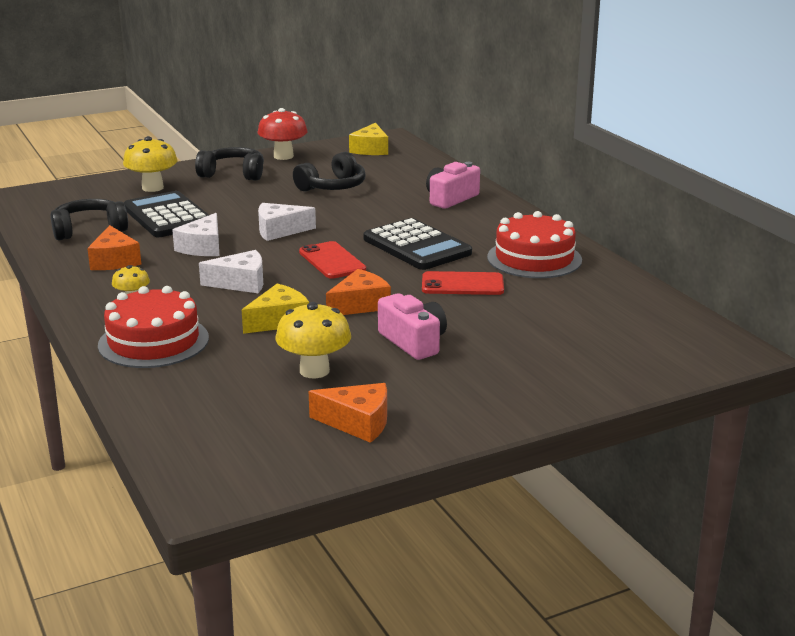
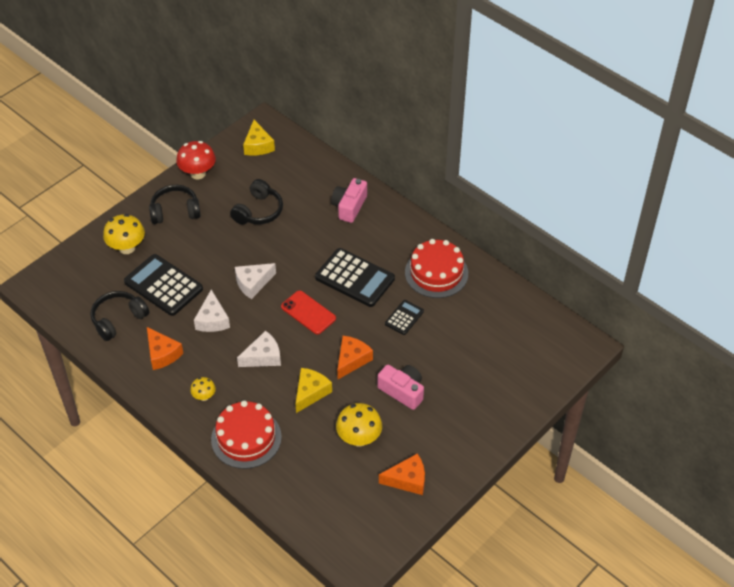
camera: 20 degrees left, 25 degrees up
(462, 284) = (404, 317): red phone -> black calculator

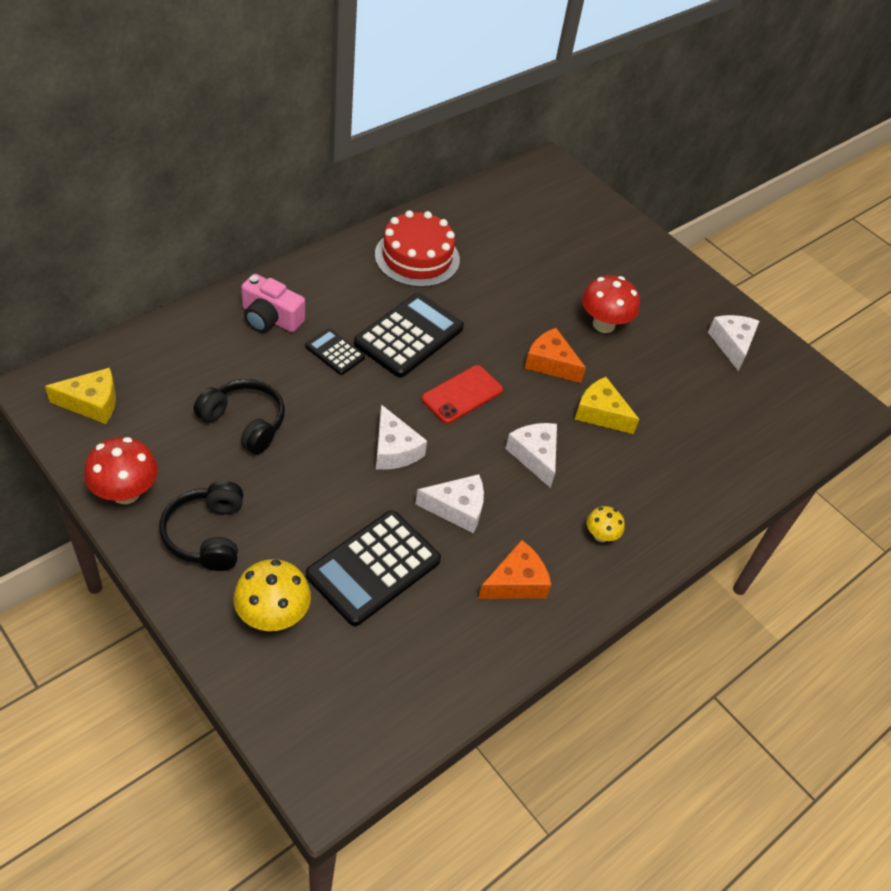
camera: 90 degrees left, 0 degrees up
(118, 319) = (435, 640): black headphones -> none
(246, 438) = (673, 494): red cake -> none
(359, 438) = (674, 377): yellow mushroom -> none
(402, 391) = (603, 324): pink camera -> red mushroom
(404, 317) = (486, 301): black calculator -> black calculator (335, 352)
(407, 480) = (732, 344): orange cheese -> white cheese

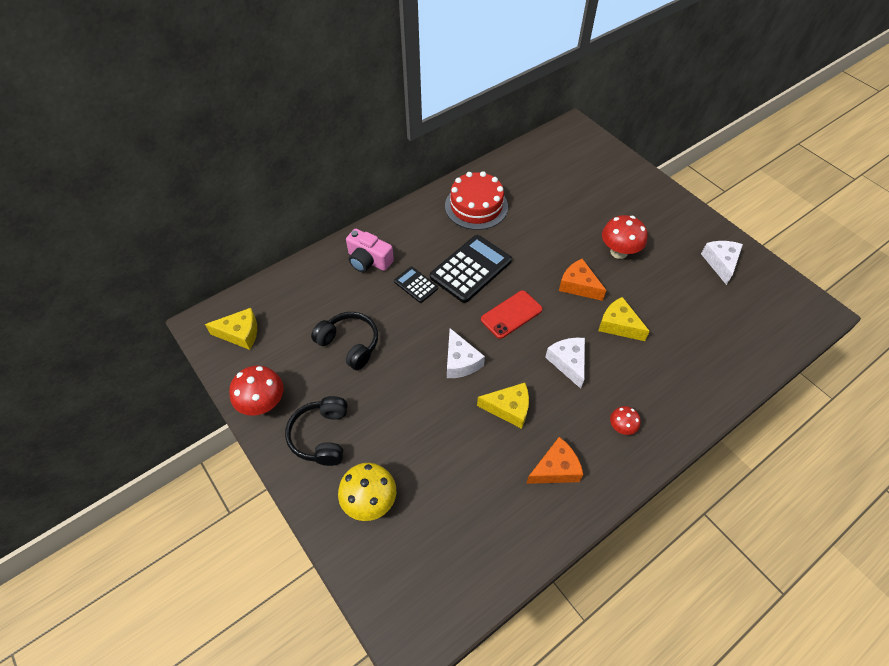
camera: 10 degrees right, 5 degrees up
(373, 568) = (445, 459): black calculator -> none
(457, 508) = (509, 408): white cheese -> yellow cheese
(601, 535) = (621, 427): yellow mushroom -> red mushroom

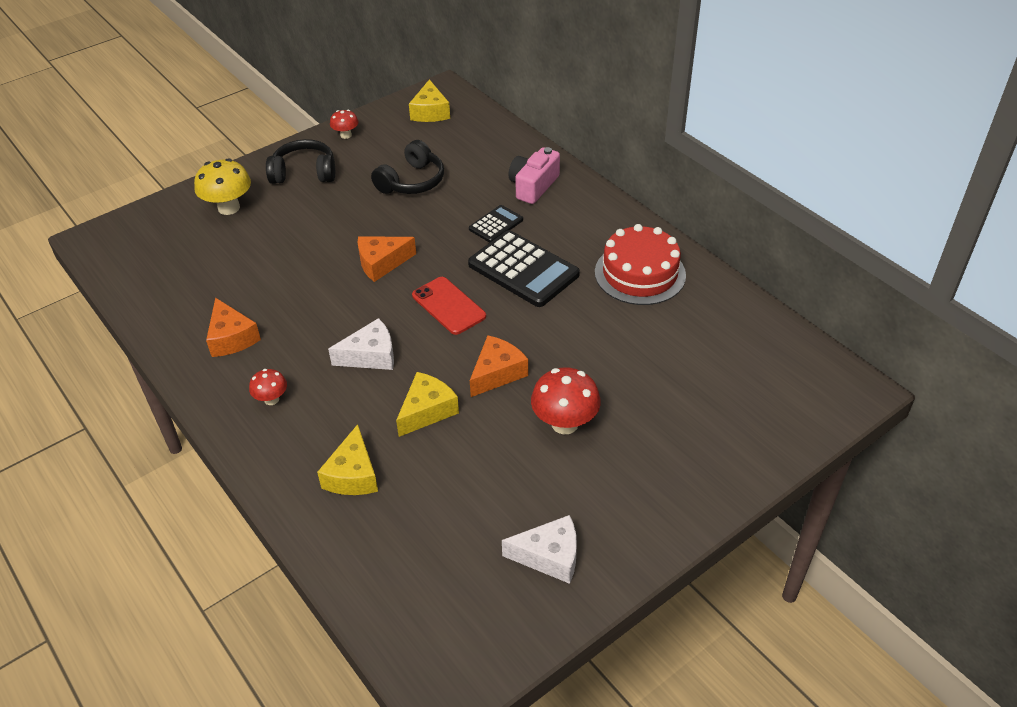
camera: 90 degrees right, 10 degrees down
(263, 404) = (346, 135): red mushroom -> red mushroom, size x0.56
(460, 361) = (381, 263): white cheese -> orange cheese
(509, 408) = (314, 302): yellow cheese -> yellow cheese (353, 475)

